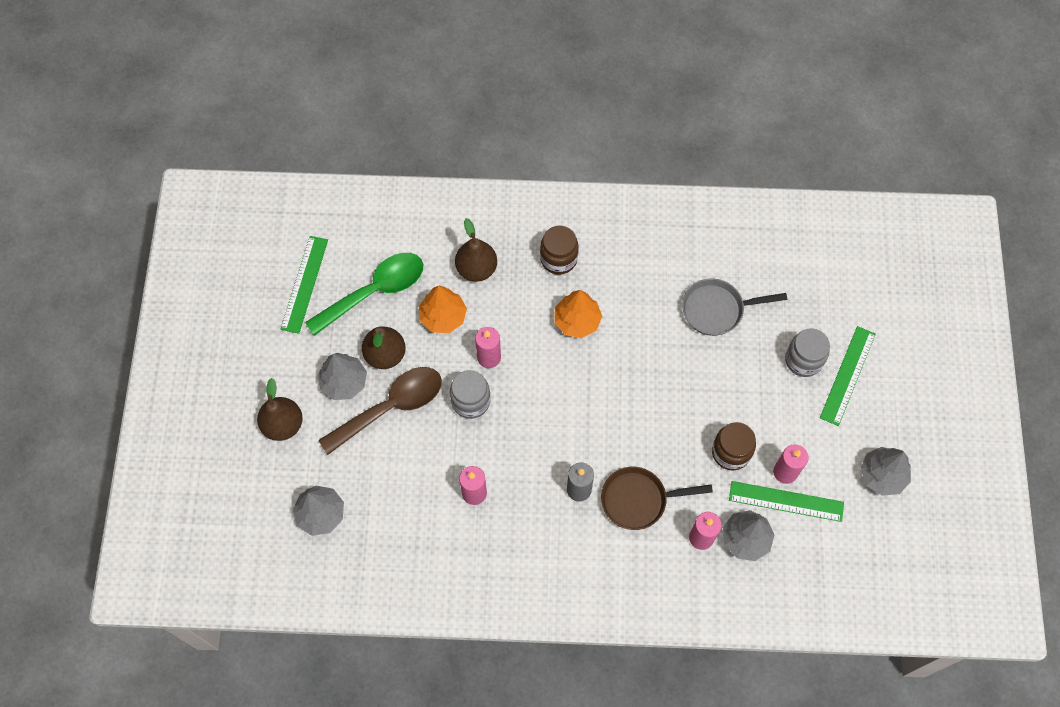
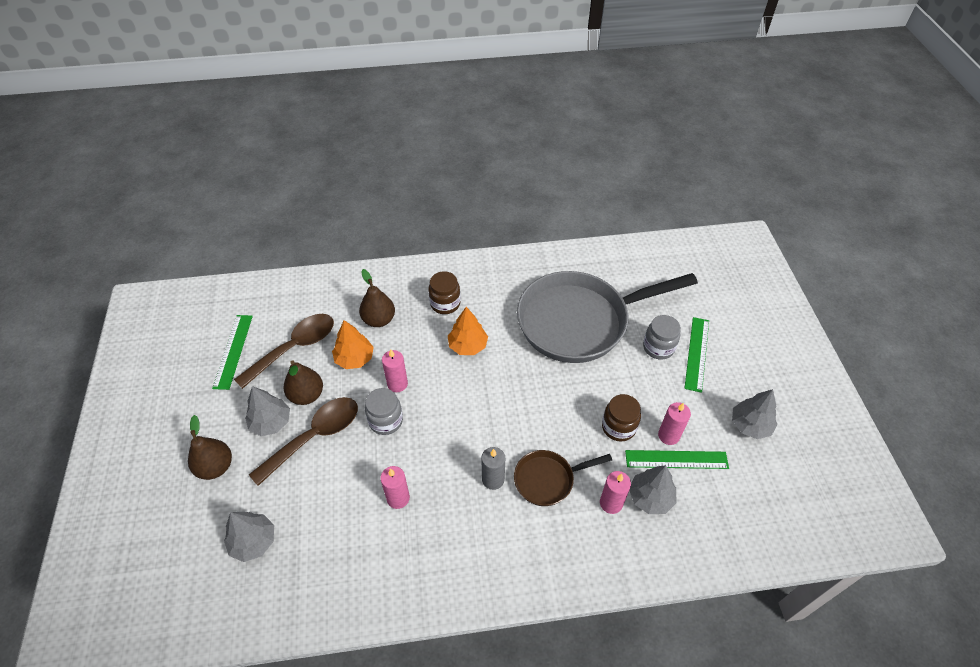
camera: 10 degrees left, 15 degrees down
(375, 291) = (294, 348): green spoon -> brown spoon
(717, 310) = (579, 321): grey pan -> grey pan, size x2.16

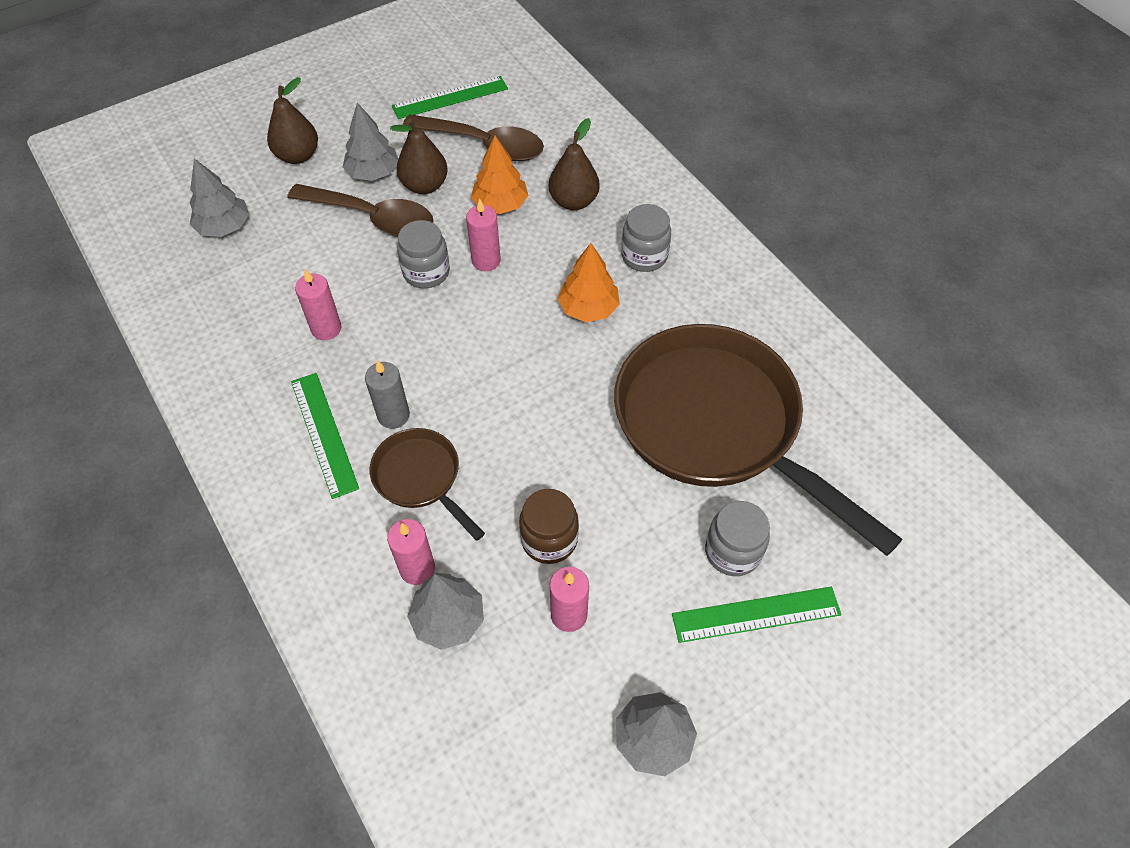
camera: 65 degrees right, 5 degrees up
(445, 303) = (644, 256): brown jar -> grey jar
(579, 321) = (715, 425): grey pan -> brown pan
(676, 460) = (530, 638): green ruler -> green ruler (323, 434)

